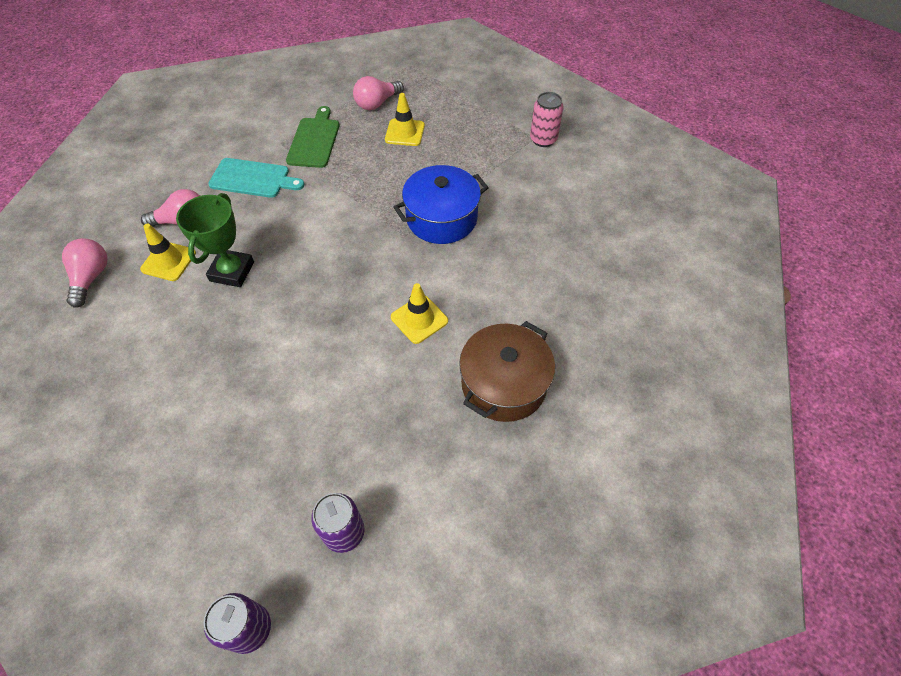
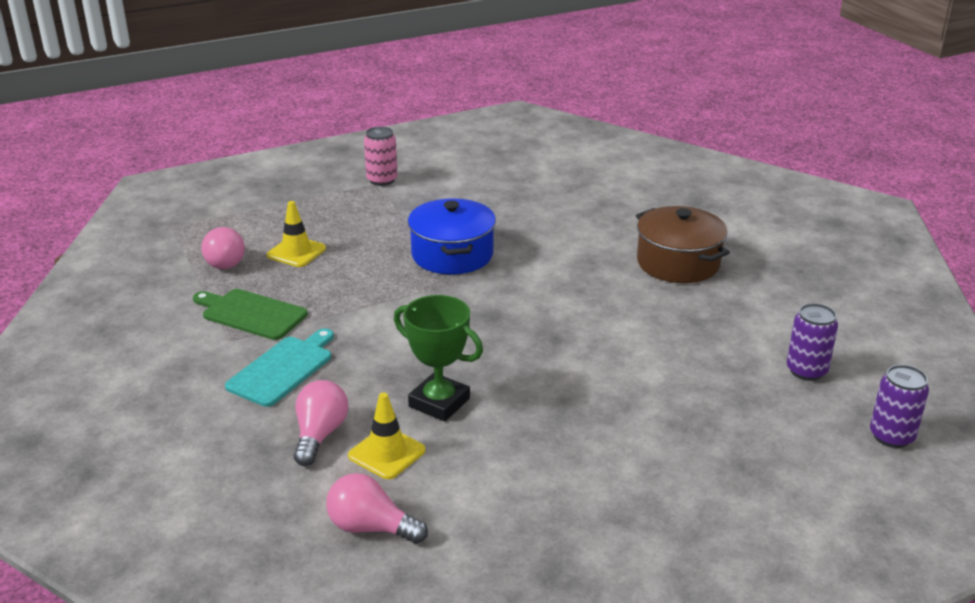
camera: 70 degrees left, 25 degrees down
(419, 319) = (581, 291): yellow traffic cone -> none

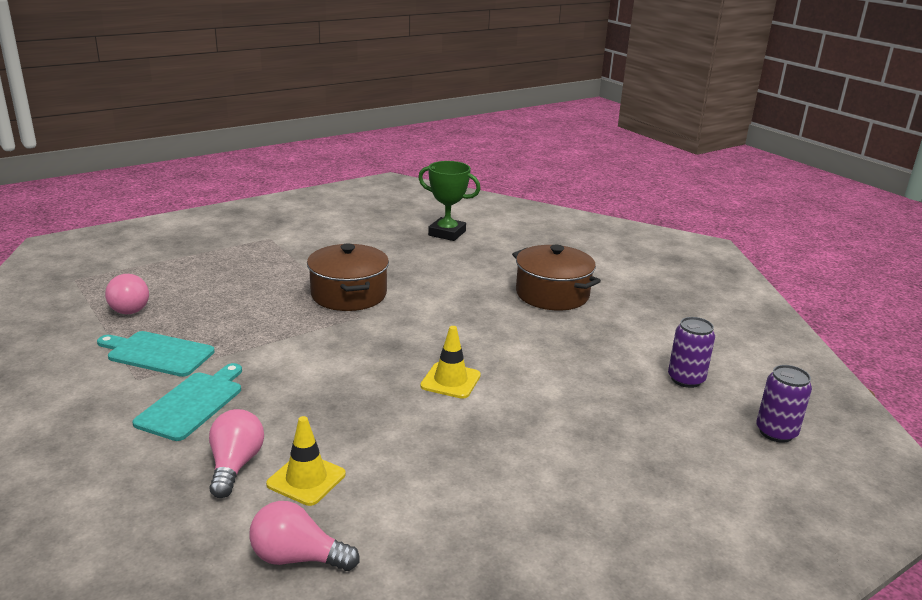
camera: 10 degrees left, 5 degrees down
(251, 314) = (157, 353): green cutting board -> turquoise cutting board
(296, 252) = (200, 297): yellow traffic cone -> yellow traffic cone (450, 381)
(382, 180) = (276, 235): pink can -> none
(439, 402) = (353, 427): green trophy -> green trophy (447, 233)
(452, 255) = (348, 294): blue pot -> brown pot

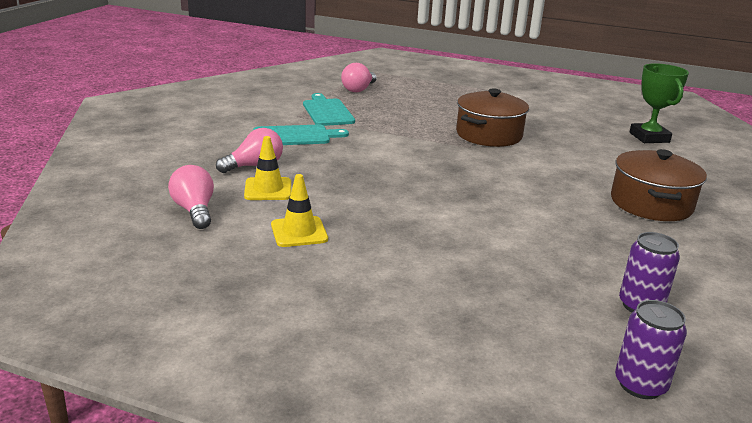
camera: 55 degrees right, 0 degrees up
(450, 381) = (446, 200): yellow traffic cone -> yellow traffic cone (299, 232)

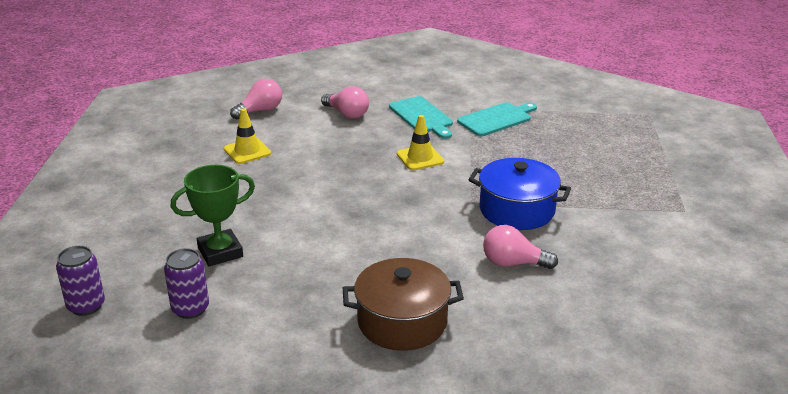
camera: 75 degrees right, 5 degrees up
(268, 189) = (309, 127): yellow traffic cone -> yellow traffic cone (420, 158)
(359, 89) = (580, 123): pink light bulb -> pink light bulb (513, 263)
(489, 135) = (517, 210): brown pot -> blue pot
(649, 137) = (622, 328): green trophy -> green trophy (220, 252)

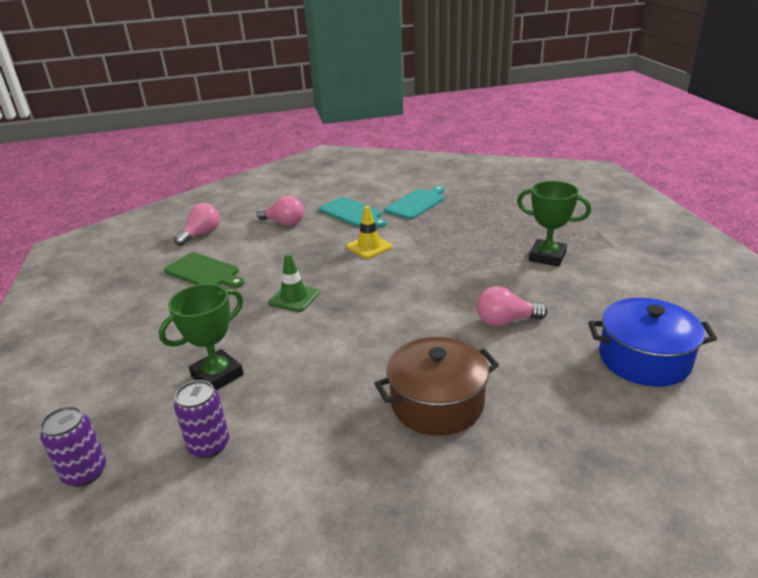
camera: 15 degrees left, 0 degrees up
(247, 151) = (204, 272): yellow traffic cone -> green cutting board
(320, 195) = (294, 298): none -> green traffic cone
(517, 210) = (479, 274): blue pot -> blue pot (644, 359)
(601, 207) = (547, 257): none -> green trophy

